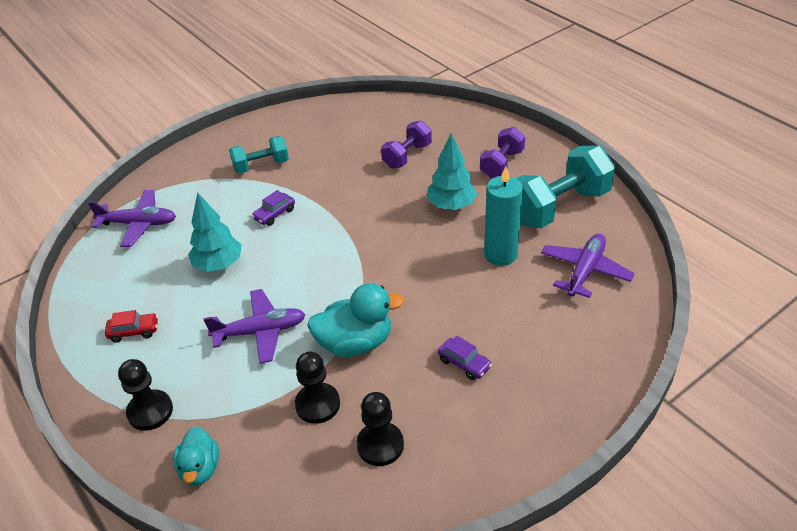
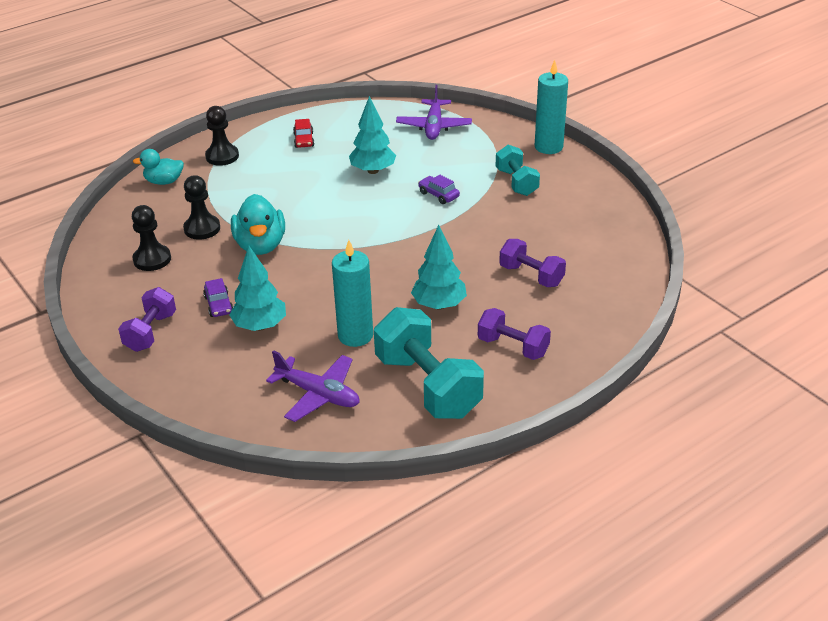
camera: 90 degrees right, 5 degrees down
(203, 147) = (548, 147): none -> turquoise candle
(260, 331) = (287, 197): purple plane -> none
(464, 363) = (219, 305): purple car -> purple car turned 60 degrees counterclockwise
(495, 324) = (260, 326): none -> turquoise tree
(518, 417) = (150, 332): none -> purple dumbbell

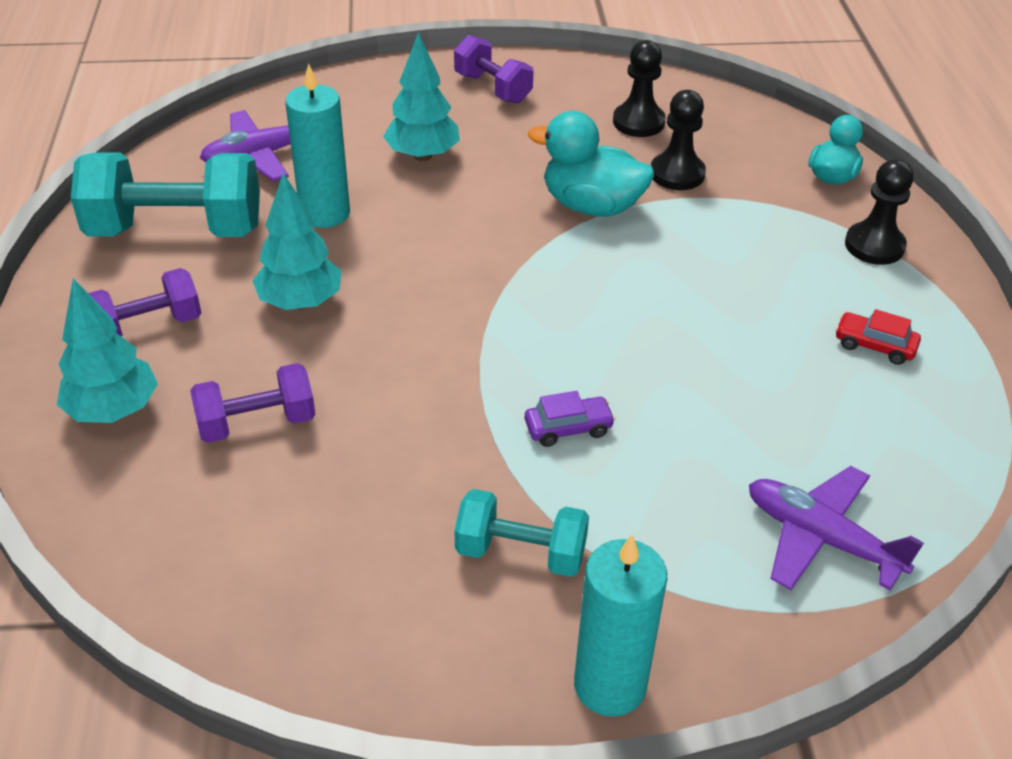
camera: 120 degrees right, 5 degrees up
(219, 305) = (494, 141): purple car -> none
(373, 171) = (709, 384): turquoise tree -> turquoise tree (114, 410)

